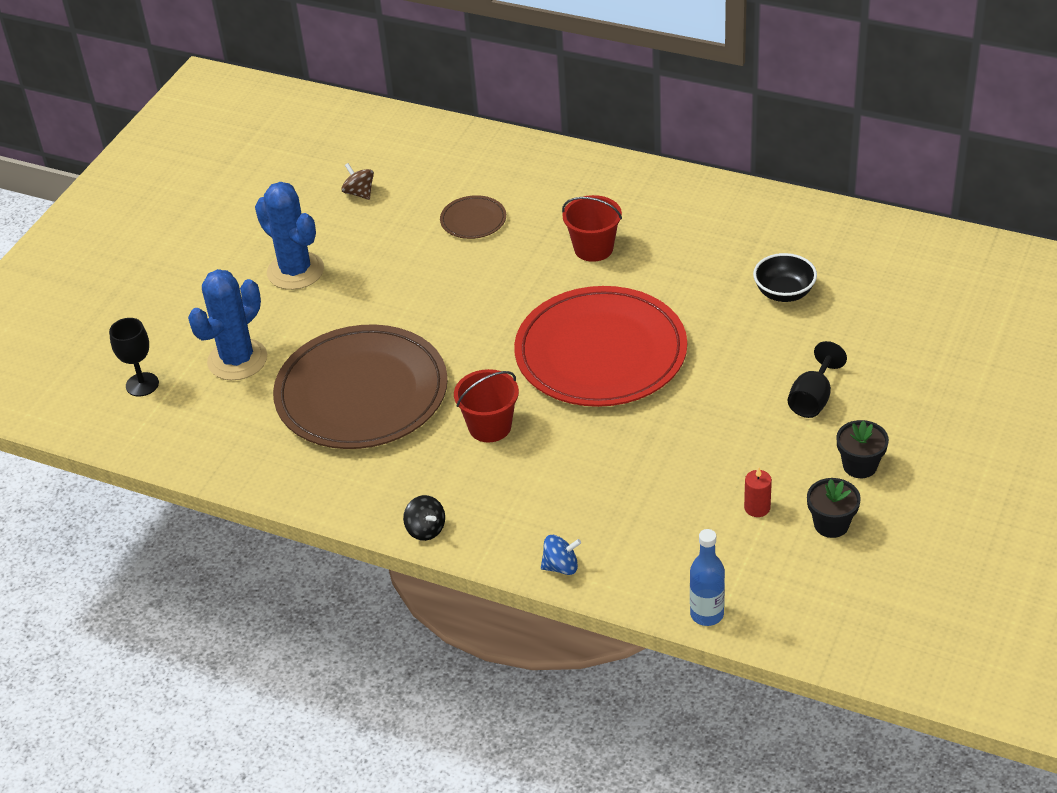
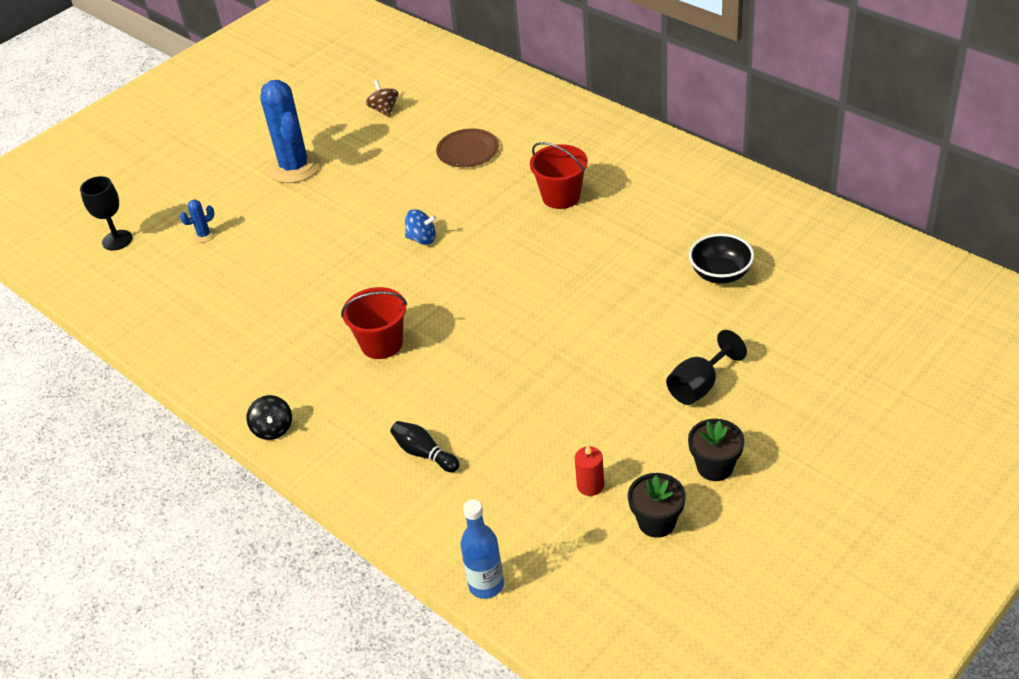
camera: 20 degrees right, 0 degrees up
(237, 360) = (204, 235): blue cactus -> blue cactus, size x0.42
(361, 393) = (288, 287): brown plate -> none
(561, 566) = (373, 497): blue spinning top -> blue spinning top (422, 239)
(588, 517) = (424, 453): none -> black bowling pin
(601, 353) = (518, 295): red plate -> none

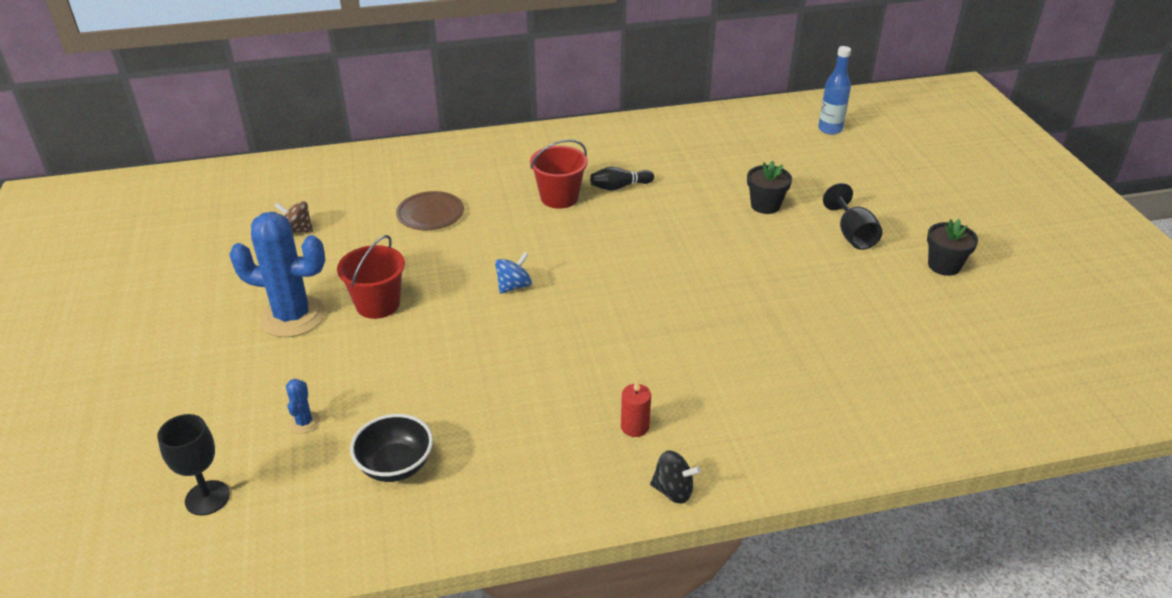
camera: 60 degrees left, 5 degrees down
(381, 343) = (628, 368): red bucket -> red bucket (378, 304)
(424, 453) = (801, 403): black bowling pin -> black bowling pin (619, 187)
(486, 585) = (992, 434): blue bottle -> blue bottle (830, 129)
(590, 485) = (917, 329): red candle -> red candle (635, 427)
(656, 522) = (982, 316): black flower pot -> black flower pot (765, 205)
(720, 274) = (741, 174): black bowl -> black bowl (395, 465)

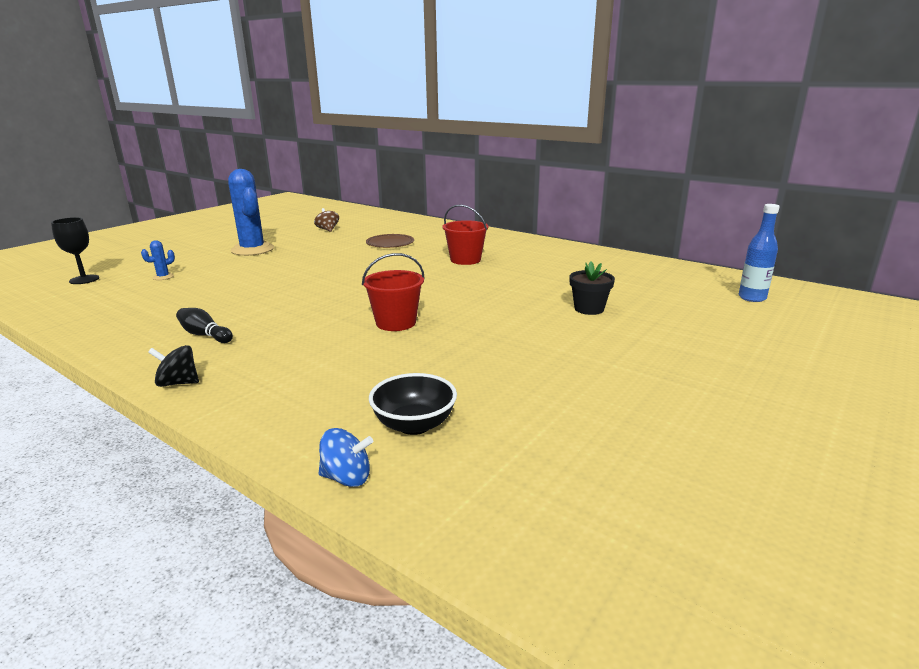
camera: 50 degrees right, 15 degrees down
(378, 304) = (287, 259): red bucket -> red bucket (396, 323)
(395, 465) = (141, 304): black bowl -> black bowl (414, 425)
(514, 286) = (352, 277): blue spinning top -> blue spinning top (347, 478)
(619, 187) = (511, 268): black bowling pin -> black bowling pin (205, 335)
(635, 427) = (243, 349): red candle -> none
(673, 490) = (178, 383): black spinning top -> black spinning top turned 120 degrees clockwise
(852, 235) = (623, 348): black goblet -> none
(944, 265) = (669, 402): black flower pot -> none

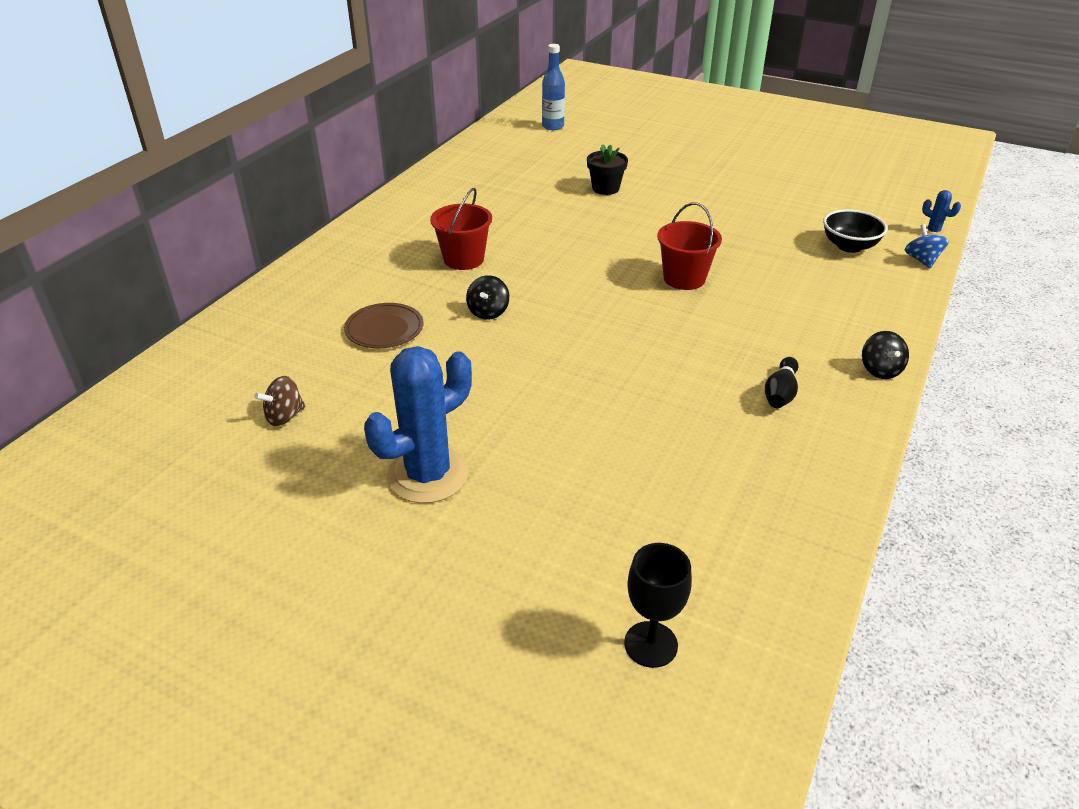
camera: 100 degrees left, 15 degrees up
(163, 277) = (604, 530): blue cactus -> blue cactus (933, 232)
(391, 263) = (488, 312): none -> black spinning top

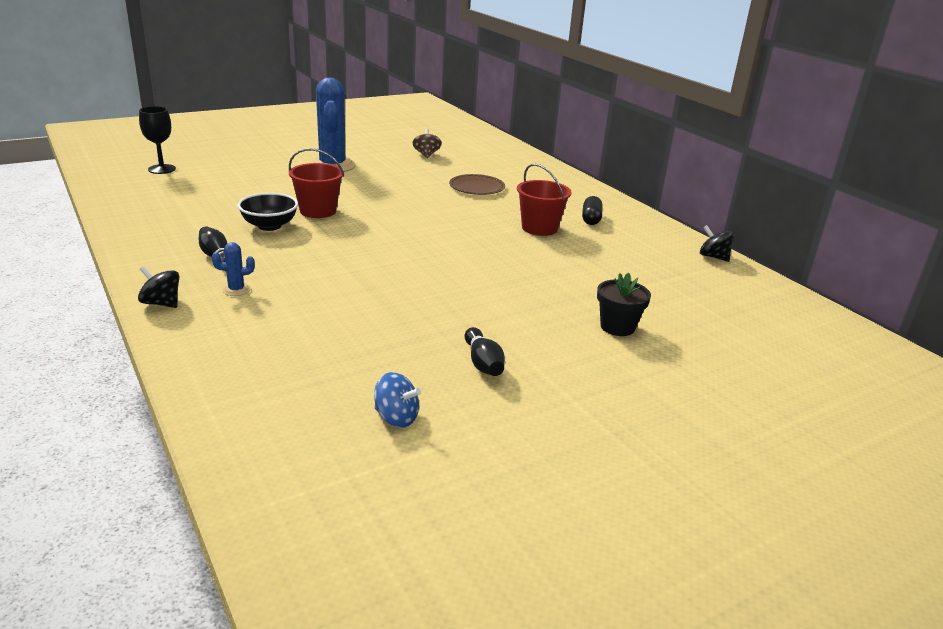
camera: 120 degrees right, 10 degrees down
(405, 242) = (591, 219): none -> black capsule
(488, 312) = (455, 214): black spinning top -> black spinning top (713, 257)
(553, 126) = (840, 365): blue bottle -> none
(684, 278) = (397, 290): red bucket -> red bucket (318, 211)
(722, 216) = (483, 363): none -> black bowling pin
(849, 246) = (320, 406): black bowl -> black bowl (269, 226)
(922, 260) = (223, 438): blue spinning top -> blue spinning top (396, 418)
(933, 232) = (251, 500): blue cactus -> blue cactus (236, 290)

